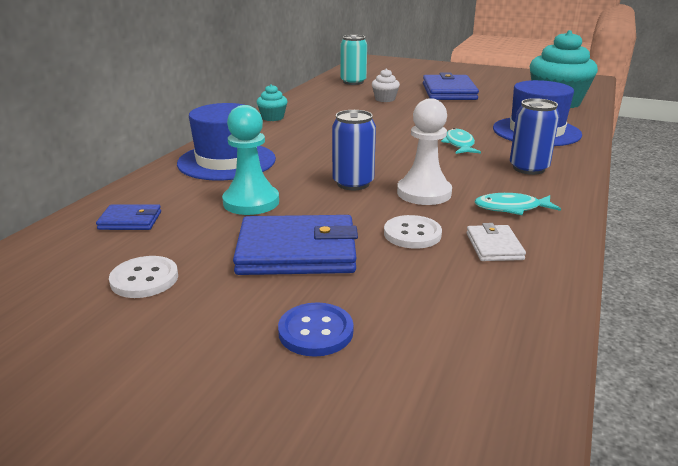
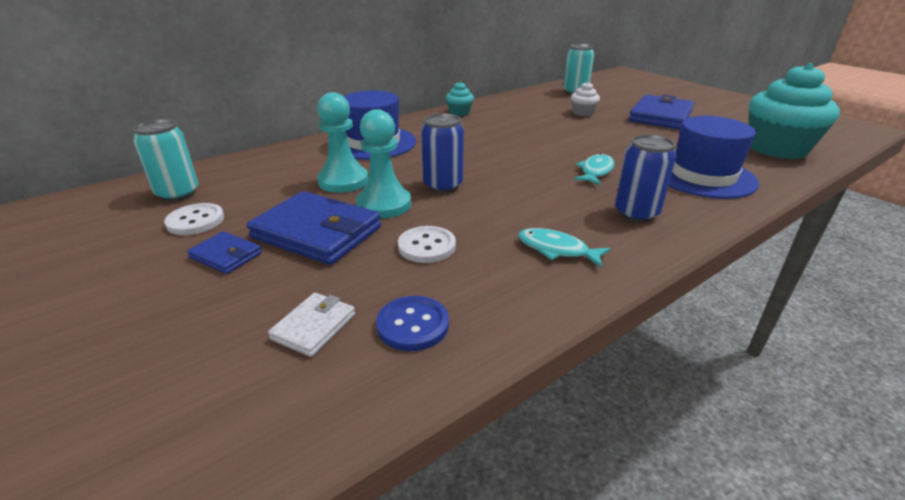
camera: 30 degrees right, 5 degrees up
(72, 260) = (178, 193): none -> turquoise can
(130, 221) = (248, 174): blue wallet -> blue wallet (226, 255)
(315, 331) = (235, 304): blue button -> blue button (413, 325)
(324, 212) = (384, 205): none -> turquoise pawn
(424, 193) = (492, 211): white pawn -> none
(494, 246) = (483, 282): white wallet -> white wallet (314, 327)

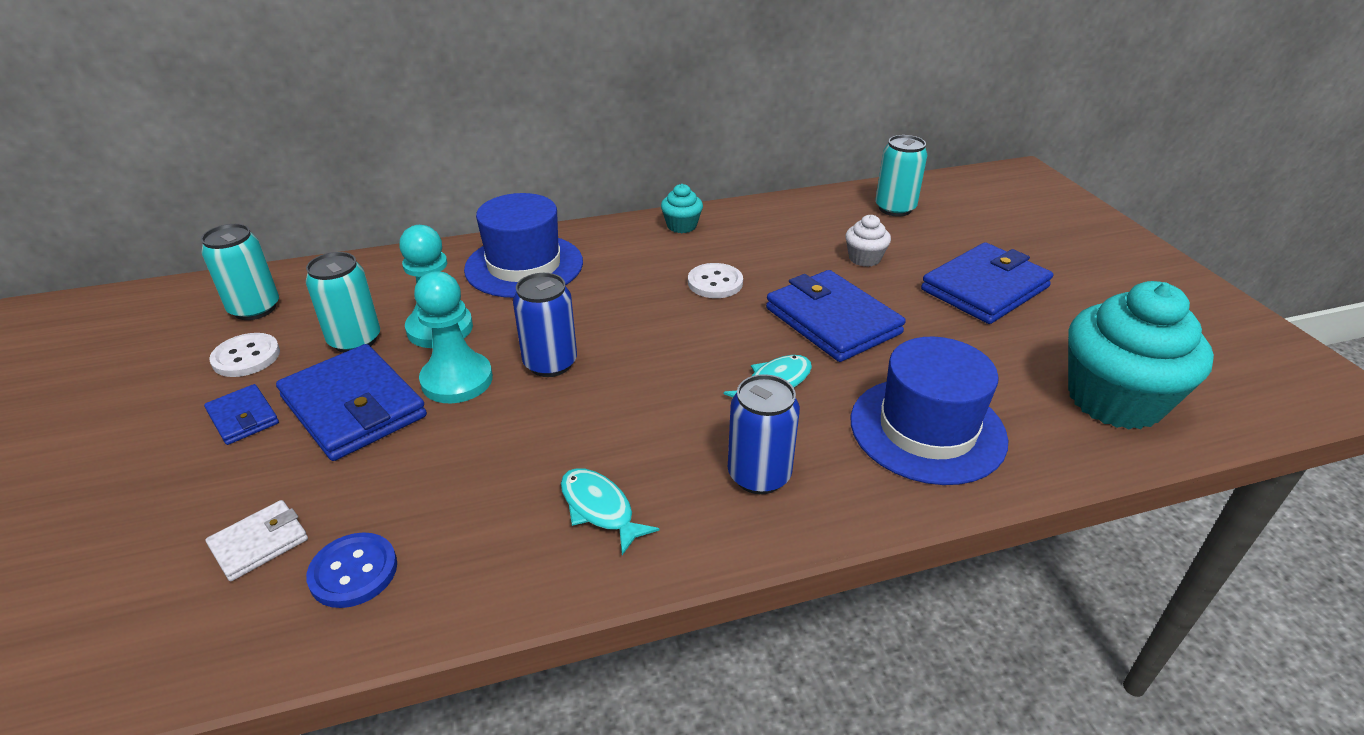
camera: 20 degrees right, 5 degrees up
(282, 197) = (355, 340): none -> turquoise can
(427, 246) = (454, 461): white button -> white button (715, 283)
(596, 140) = (832, 321): none -> blue wallet

